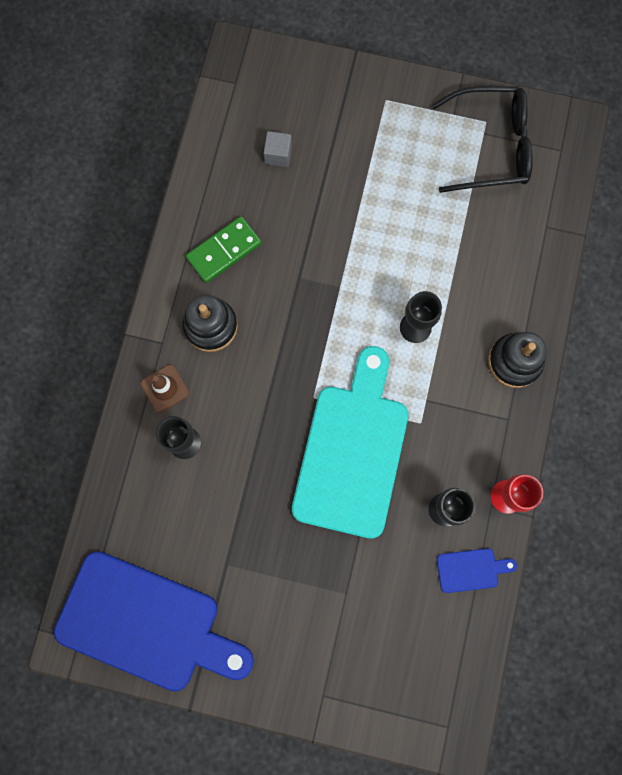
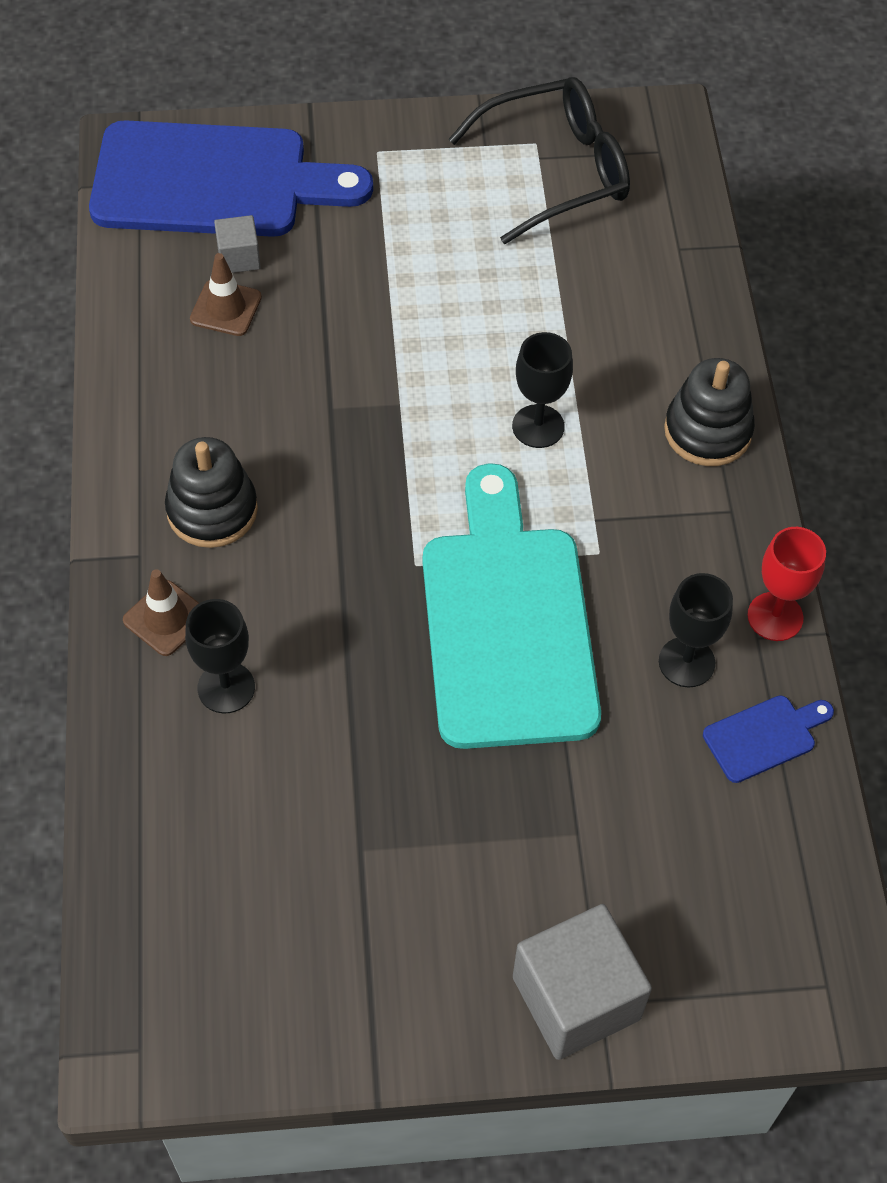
camera: 20 degrees left, 20 degrees down
(146, 623) = (254, 984): blue cutting board -> blue cutting board (213, 181)
(224, 251) = (198, 403): green domino -> none
(259, 189) = (226, 308): none -> brown traffic cone
(311, 688) = (576, 998): none -> grey cube

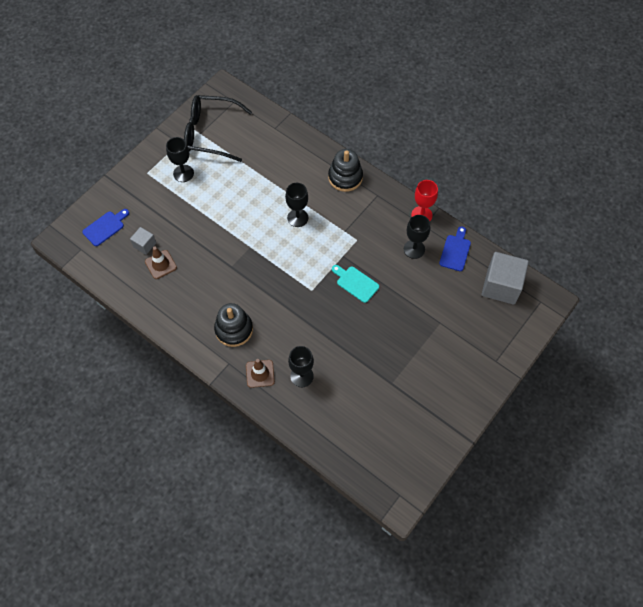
camera: 45 degrees left, 5 degrees up
(213, 181) = (105, 227): blue cutting board -> blue cutting board, size x0.40
(434, 198) = (183, 173): none -> black goblet
(506, 623) = (355, 283): turquoise cutting board -> turquoise cutting board, size x0.40
(556, 171) = (210, 133): black glasses -> black glasses turned 105 degrees counterclockwise
(576, 998) = (488, 365): grey cube -> grey cube (501, 286)

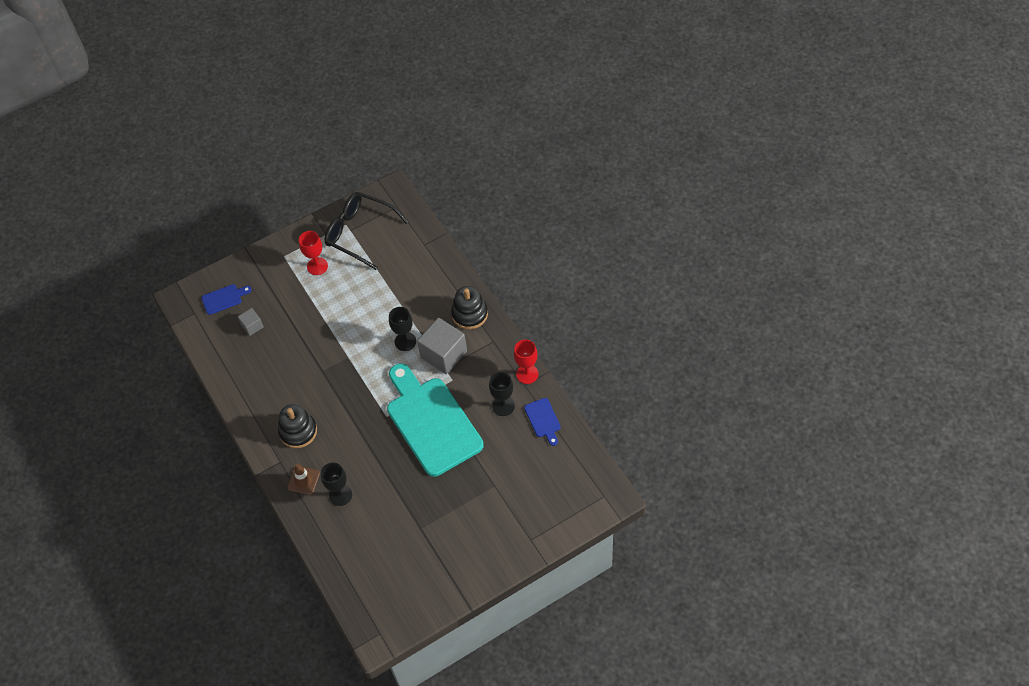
camera: 25 degrees right, 5 degrees down
(160, 264) = (259, 349): brown traffic cone -> none
(183, 173) = (317, 266): black goblet -> red goblet
(355, 283) = (431, 422): turquoise cutting board -> turquoise cutting board, size x2.48
(455, 251) = (543, 420): blue cutting board -> blue cutting board turned 120 degrees clockwise
(501, 286) = (572, 468): grey cube -> grey cube (444, 354)

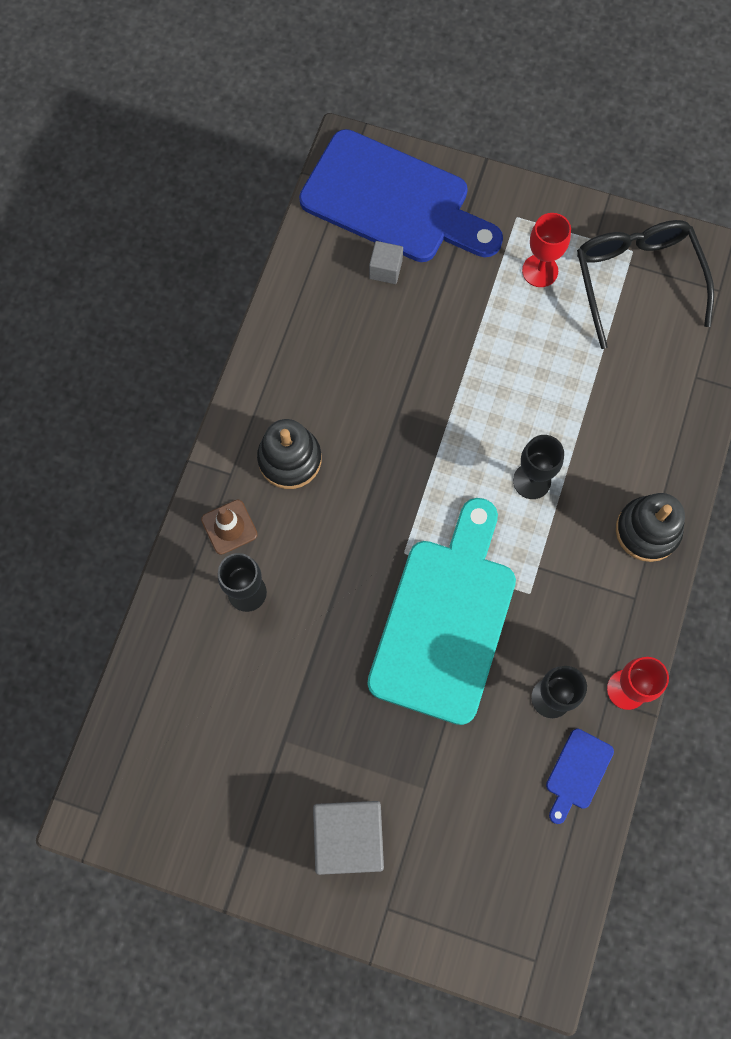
camera: 45 degrees right, 15 degrees up
(224, 298) = (393, 201): blue cutting board -> blue cutting board, size x2.48
(444, 354) = (557, 549): grey cube -> grey cube (349, 837)

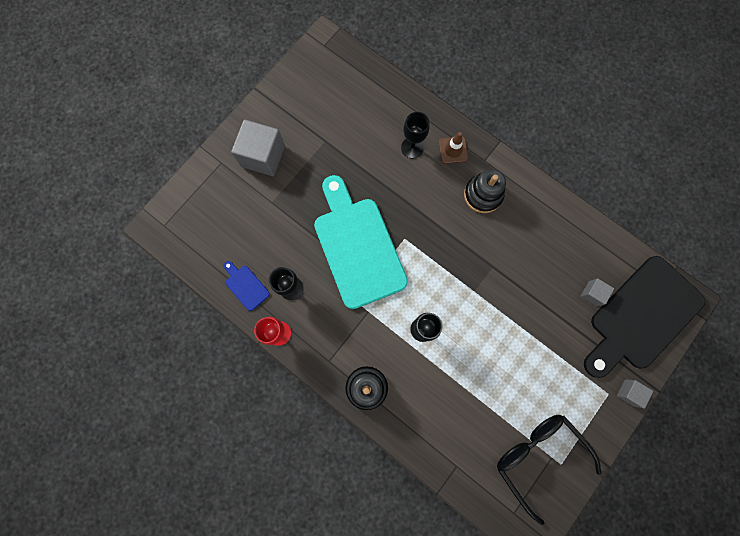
camera: 110 degrees right, 5 degrees up
(393, 201) = (641, 316): blue cutting board -> black cutting board
(445, 620) = (357, 247): turquoise cutting board -> turquoise cutting board turned 150 degrees counterclockwise
(504, 193) = (629, 392): none -> grey cube
(540, 271) = (564, 393): red goblet -> none
(636, 280) = (538, 457): black glasses -> black glasses turned 135 degrees counterclockwise

